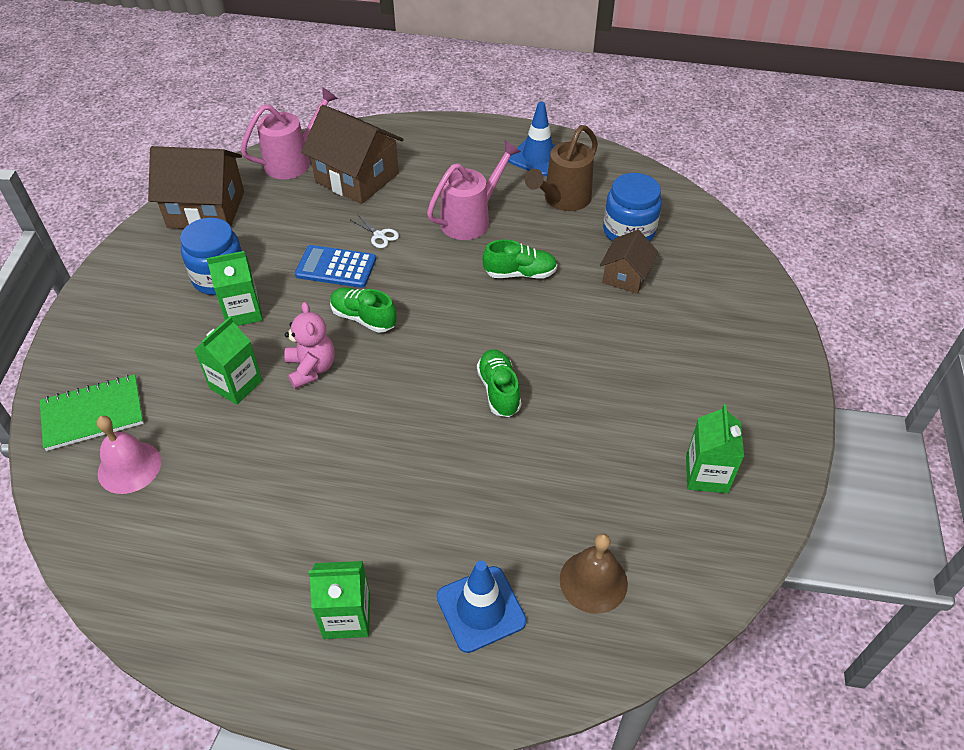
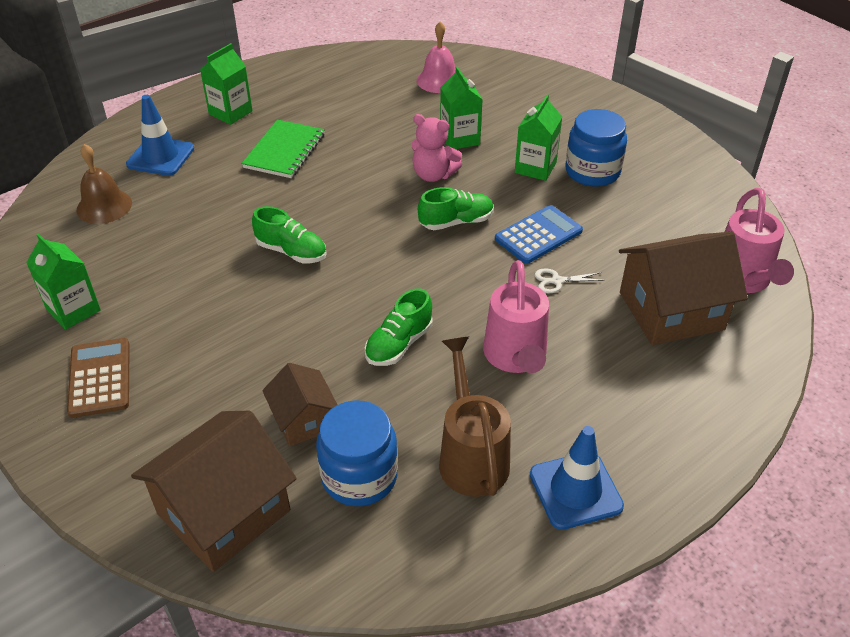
camera: 130 degrees right, 5 degrees down
(93, 414) = (503, 80): green notebook -> green notebook (284, 151)
(206, 209) = (702, 197): brown house -> brown house (224, 512)
(727, 398) = (100, 378): none -> brown calculator

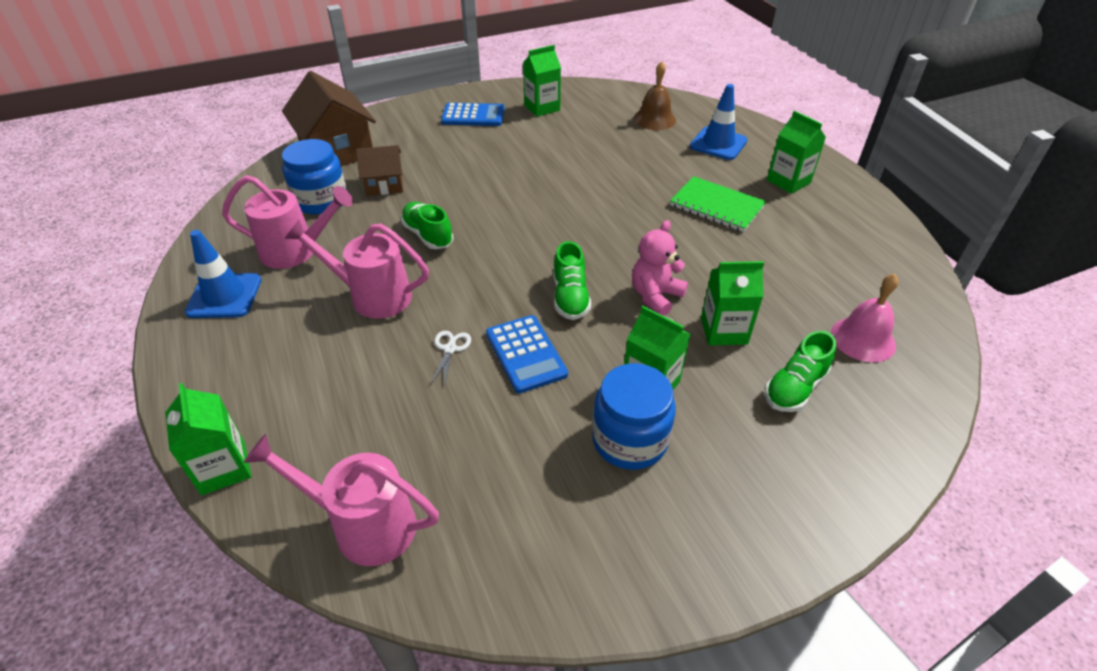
camera: 105 degrees right, 0 degrees up
(100, 378) = (473, 116): brown calculator -> blue calculator
(292, 251) = (565, 196): green shoe -> green shoe (795, 388)
(471, 455) = (297, 251): brown watering can -> pink watering can
(671, 311) = (358, 429): brown house -> none
(759, 380) = (223, 468): none -> green carton

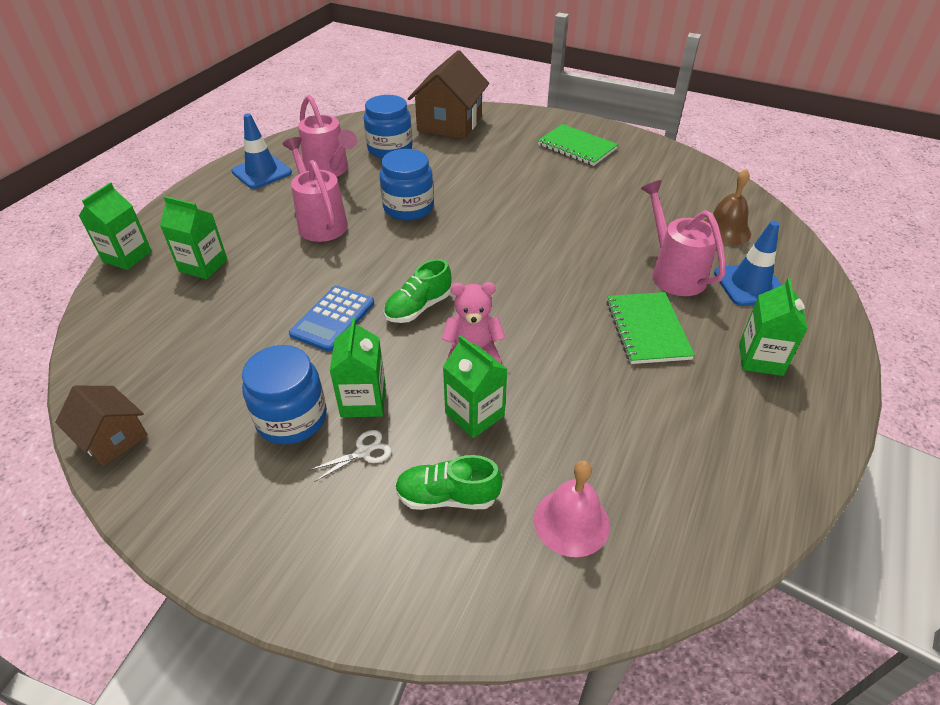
camera: 50 degrees right, 0 degrees up
(363, 524) = (121, 333): pink watering can -> pink watering can (673, 272)
(384, 184) = (440, 160): brown house -> brown house (112, 437)
(428, 235) = (408, 208): green shoe -> blue jar
(450, 349) = (303, 282): white scissors -> white scissors (363, 452)
(473, 116) = (577, 147): blue calculator -> green notebook
(542, 108) = (640, 169): green carton -> green carton (203, 265)

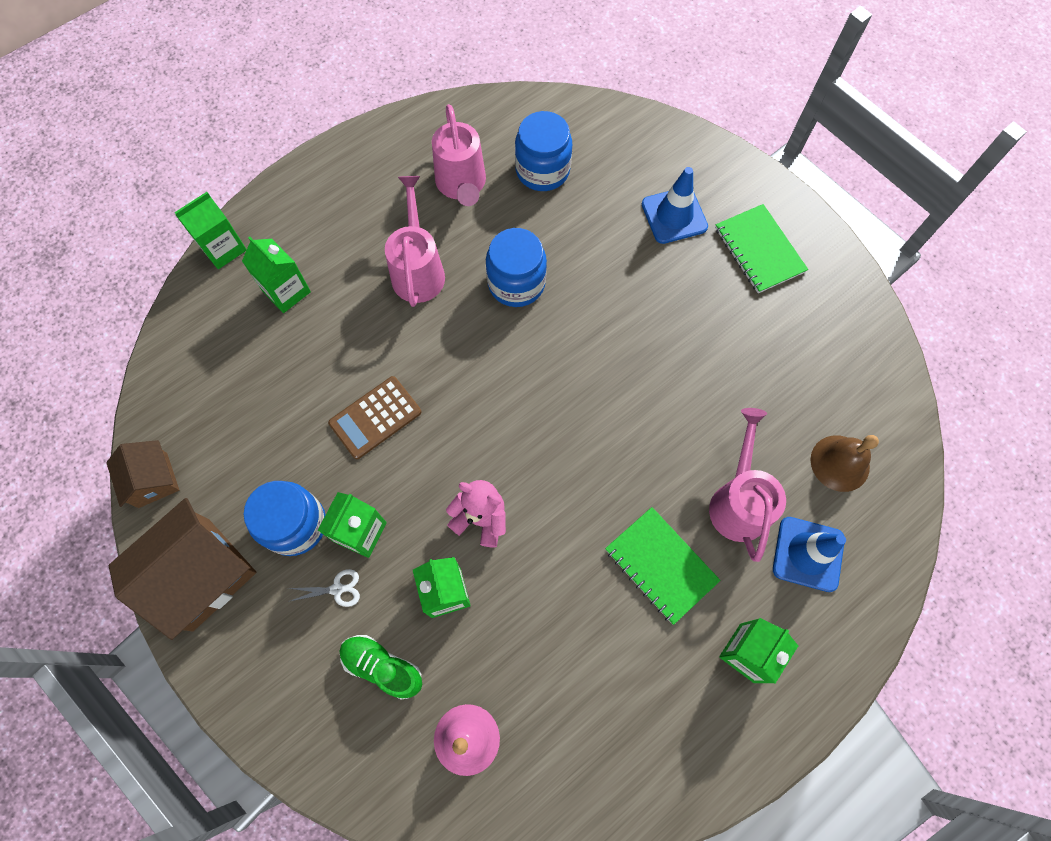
camera: 25 degrees right, 25 degrees up
(262, 172) = (391, 160): blue traffic cone -> blue traffic cone (674, 215)
(333, 318) = (375, 417): blue calculator -> brown calculator
(418, 307) = (458, 438): green shoe -> none
(450, 123) = (633, 146): brown house -> brown house (201, 574)
(647, 329) = (660, 565): green notebook -> green notebook turned 60 degrees counterclockwise

